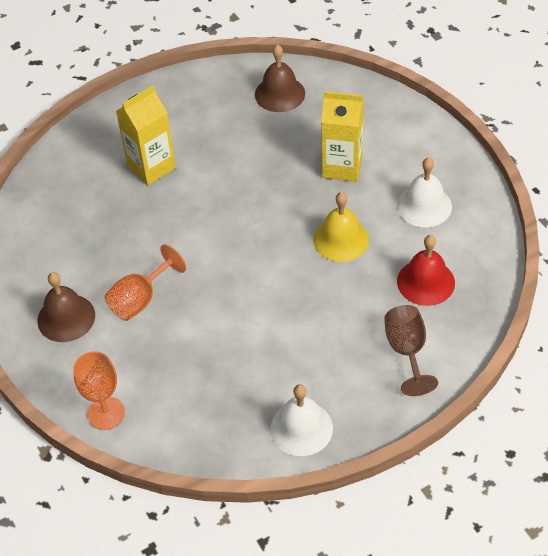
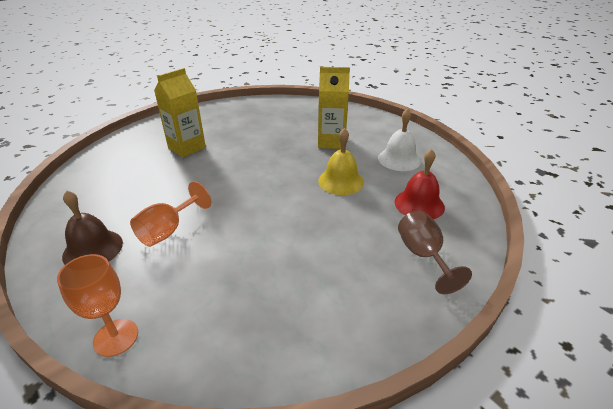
camera: 10 degrees left, 15 degrees down
(280, 94) = (280, 110): brown bell -> none
(301, 428) = (337, 336): white bell -> none

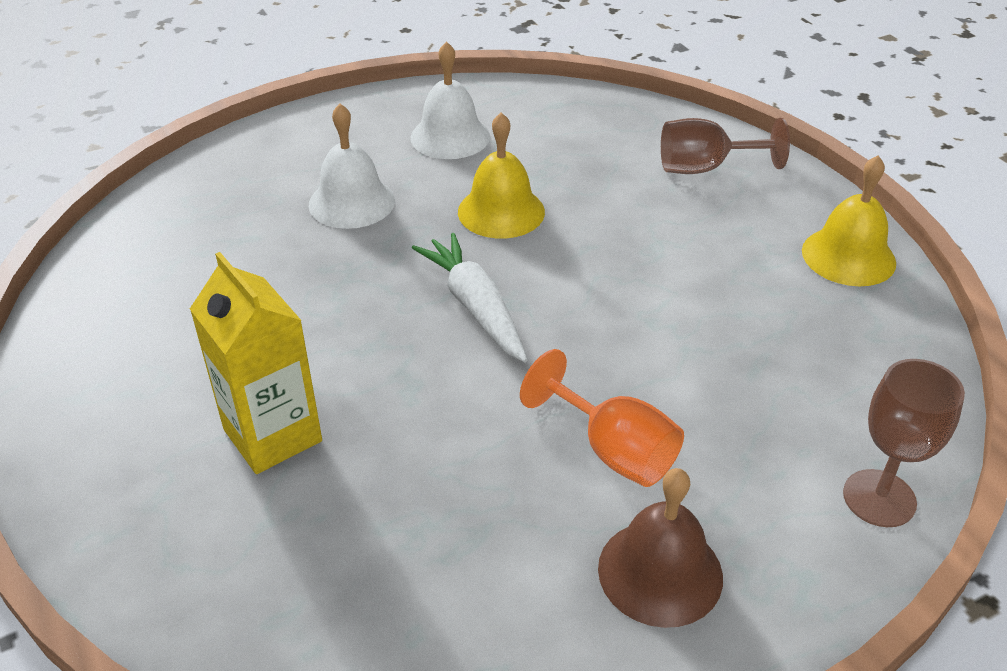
camera: 80 degrees left, 5 degrees up
(116, 337) = (879, 498): orange goblet -> brown goblet
(264, 182) = (475, 307): none -> white carrot
(331, 142) = (352, 202): yellow carton -> white bell
(348, 335) = (848, 256): none -> yellow bell
(419, 204) = (587, 145): red bell -> none

